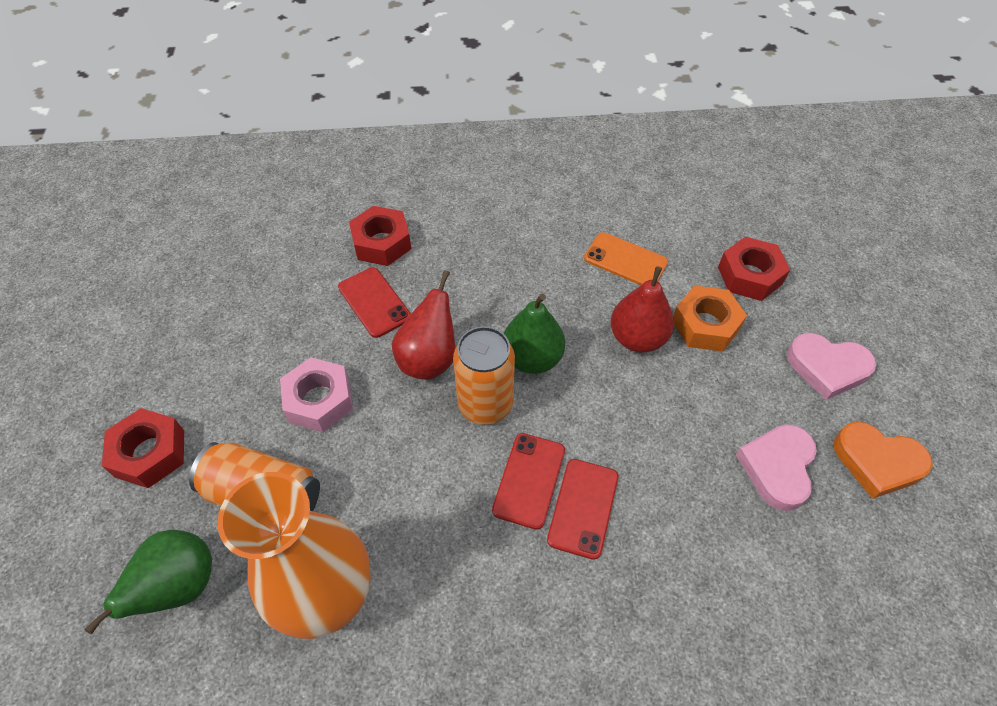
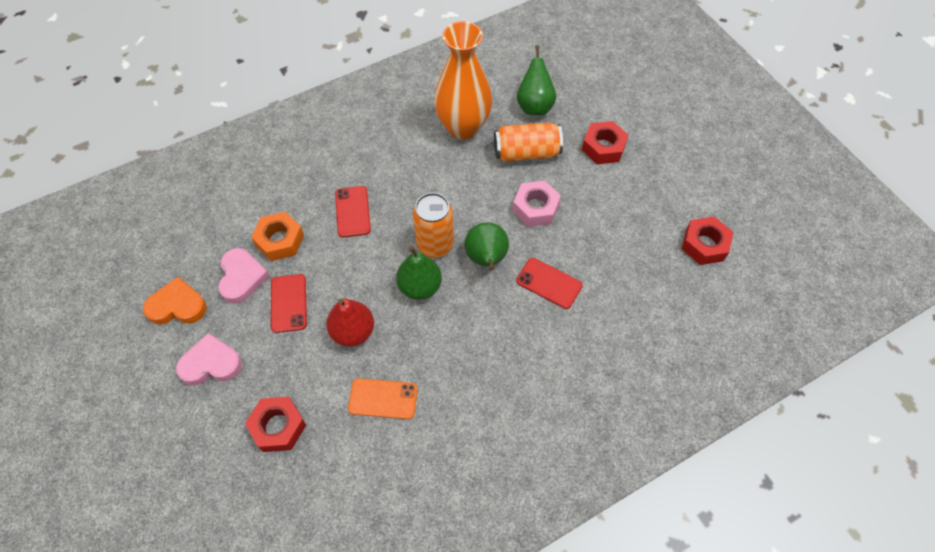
camera: 155 degrees right, 5 degrees up
(382, 243) = (578, 333): red nut -> red nut (704, 245)
(429, 359) = (486, 259): red pear -> green pear
(529, 480) = (389, 214): red phone -> red phone (289, 303)
(705, 325) = (305, 363): orange nut -> orange nut (280, 240)

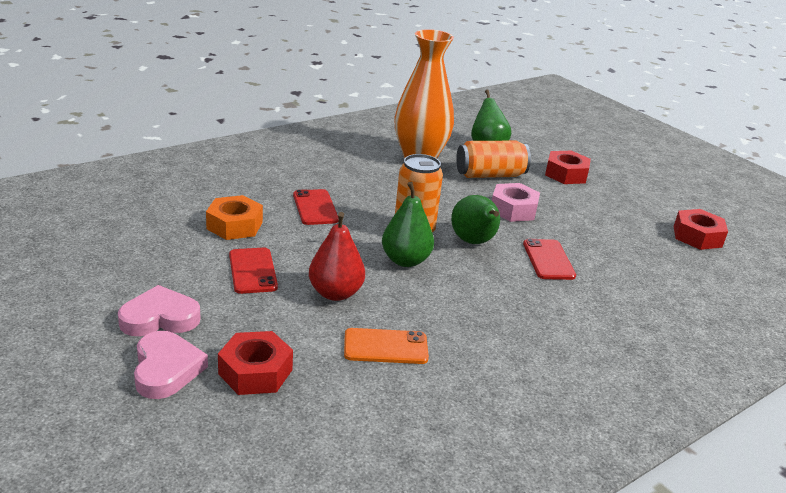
camera: 10 degrees left, 30 degrees down
(177, 306) = (113, 272): orange heart -> none
(242, 277) = (192, 251): pink heart -> pink heart (166, 369)
(549, 283) = (548, 260): red phone -> red phone turned 60 degrees clockwise

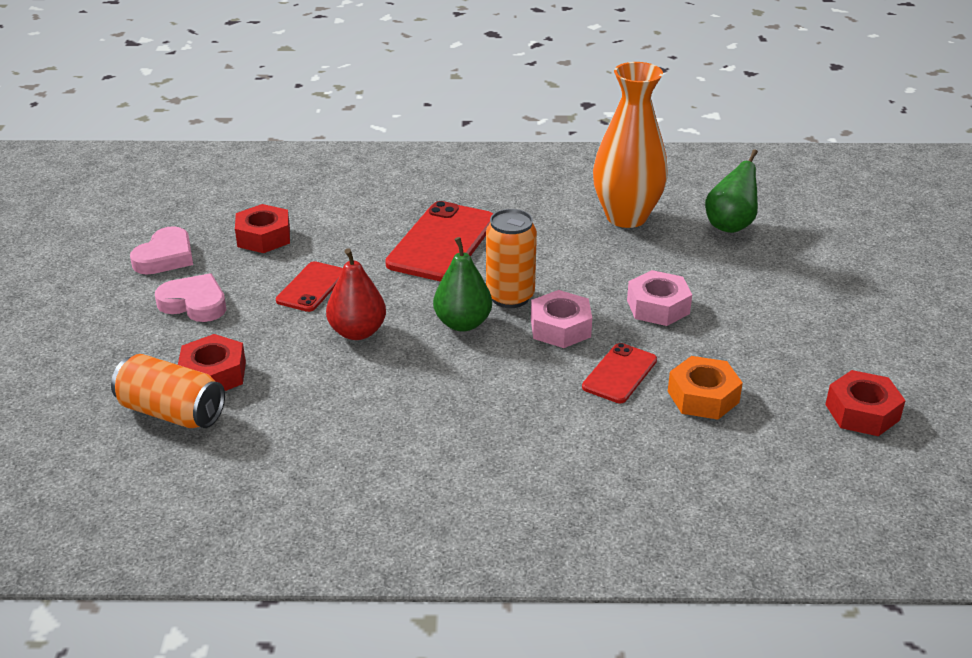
camera: 40 degrees right, 5 degrees up
(166, 369) = (154, 346): pink heart -> pink heart (165, 257)
(234, 225) = (346, 239): orange nut -> orange nut (703, 396)
(315, 207) = (442, 242): red phone -> red phone, size x1.77
(385, 347) = (341, 395): orange phone -> none
(473, 242) = (560, 328): green pear -> pink nut
(490, 175) = (686, 259): orange can -> orange can (172, 412)
(566, 174) = (791, 284): red nut -> red nut (263, 237)

